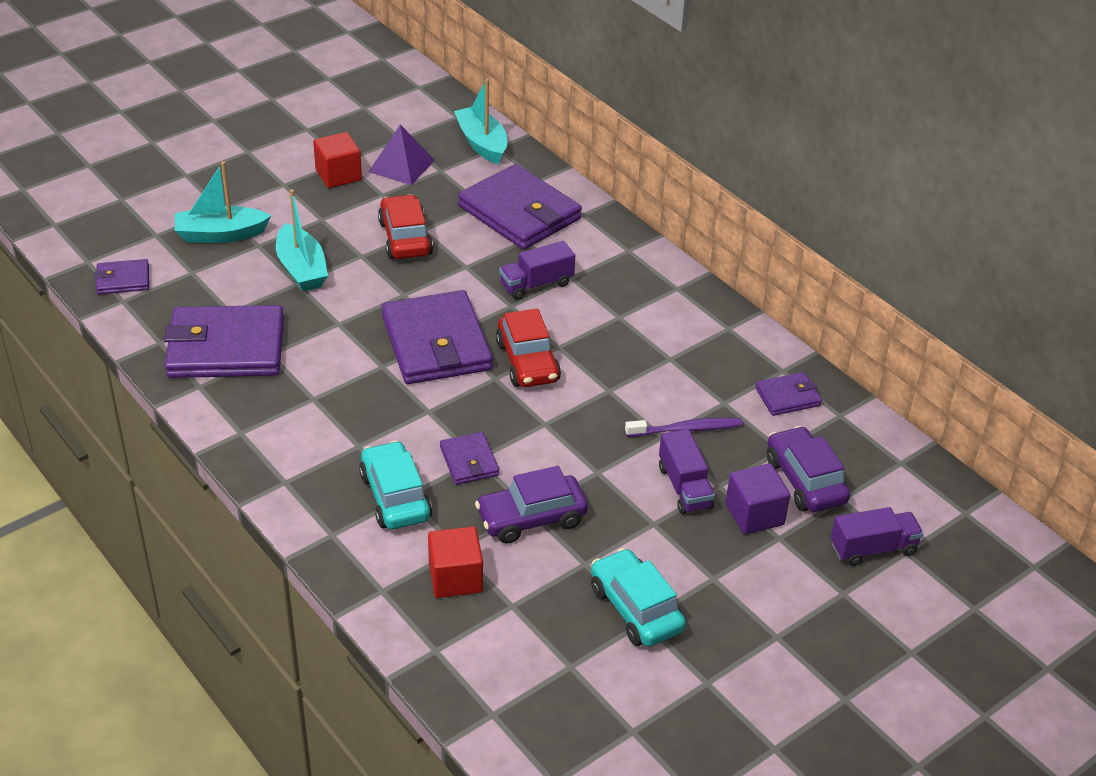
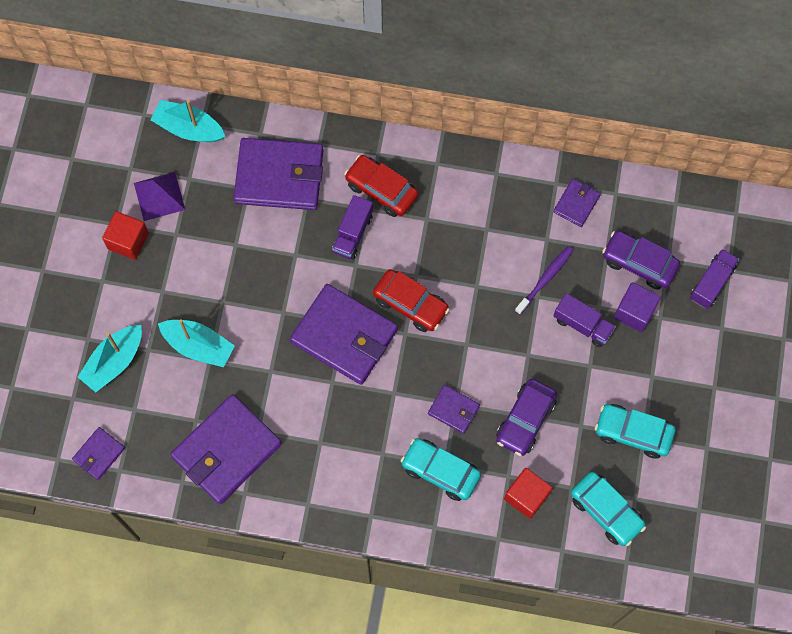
camera: 40 degrees left, 30 degrees up
(405, 238) = (233, 262): red car -> red car (381, 190)
(525, 652) = (606, 511): none -> turquoise car

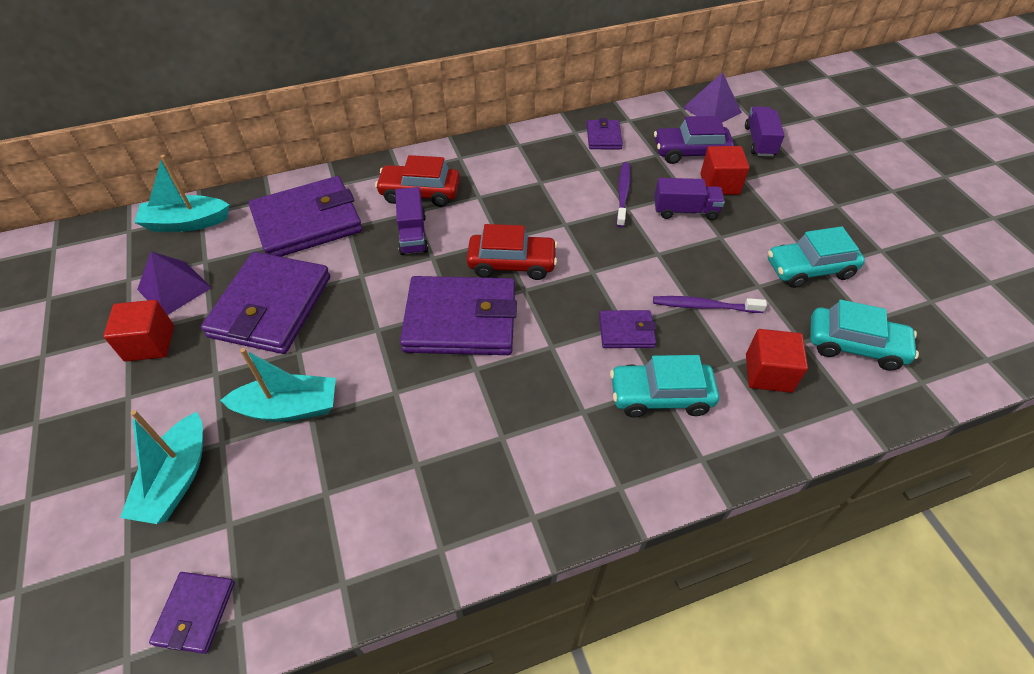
camera: 30 degrees left, 20 degrees down
(226, 450) = (387, 508): purple wallet -> purple wallet (271, 306)
(525, 420) = (704, 306): purple car -> purple toothbrush
(634, 312) = (719, 184): purple cube -> red cube
(702, 220) = (712, 110): none -> purple pyramid

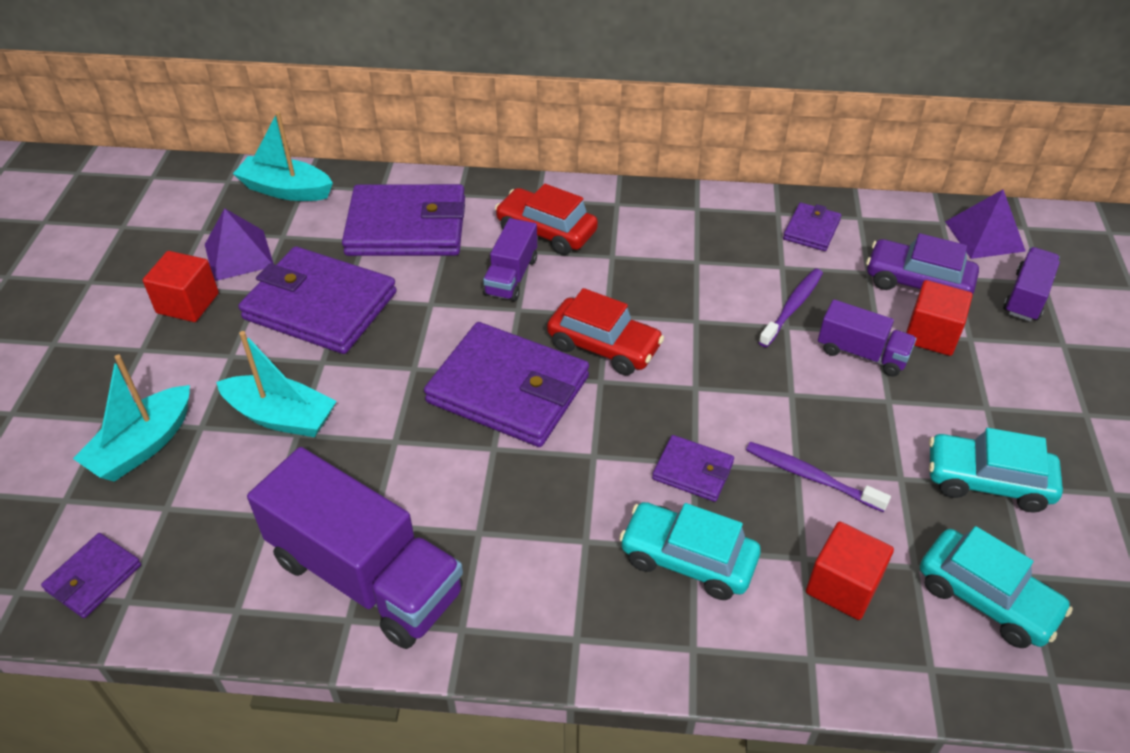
camera: 25 degrees right, 5 degrees down
(271, 306) = (320, 305): purple wallet -> purple wallet turned 75 degrees clockwise
(434, 508) = (366, 575): none -> purple truck

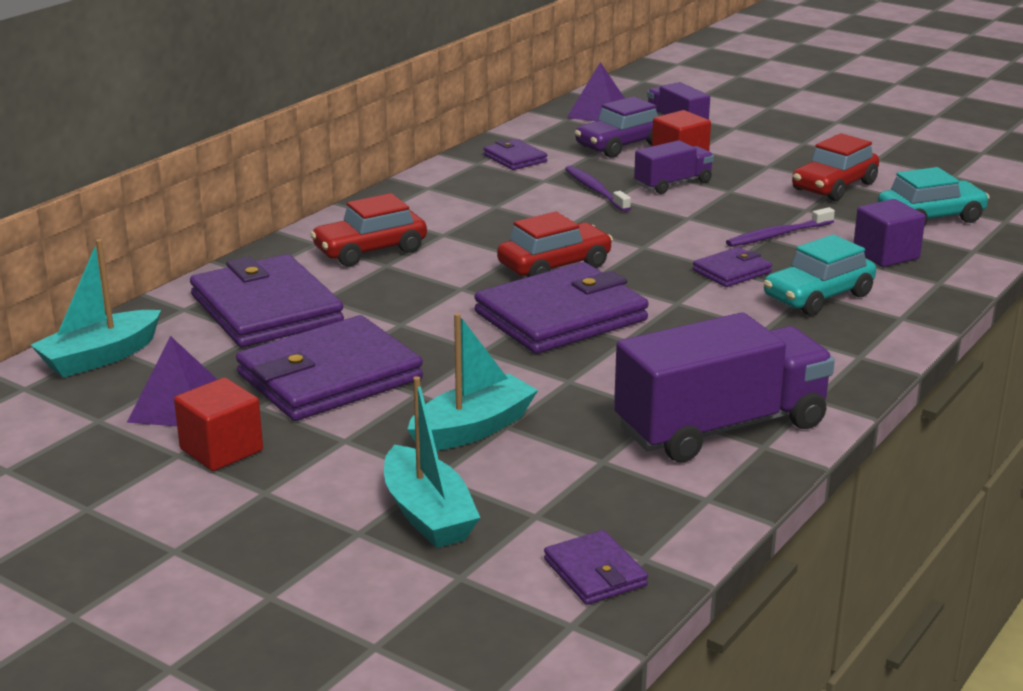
camera: 60 degrees left, 20 degrees down
(406, 227) = (266, 309): purple wallet -> purple wallet turned 60 degrees counterclockwise
(511, 276) = (412, 280): purple truck -> none
(843, 586) = (886, 255): red cube -> purple cube
(987, 481) = (834, 187): turquoise car -> red car

